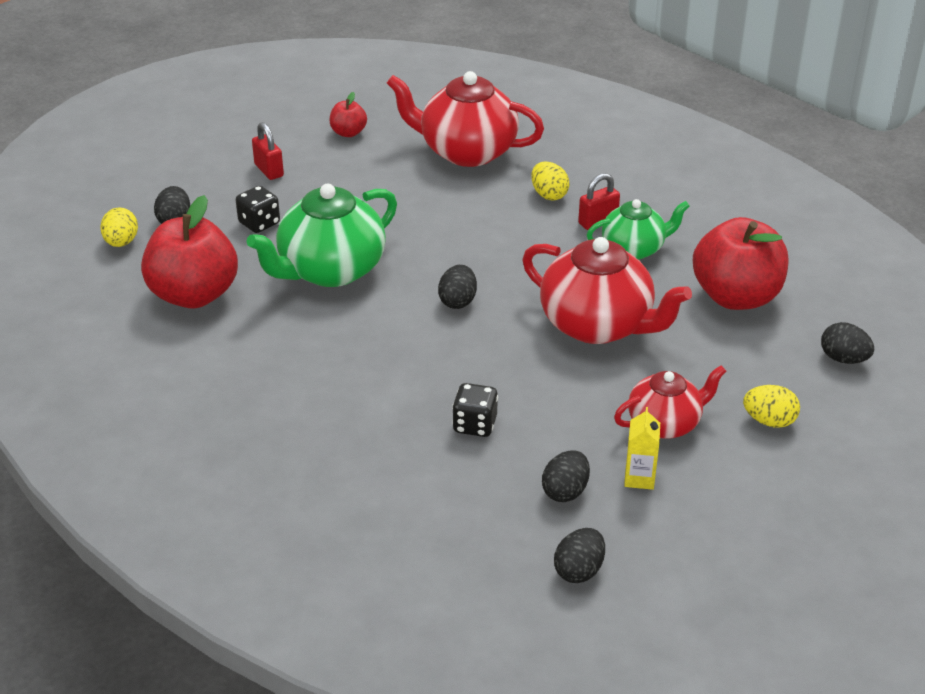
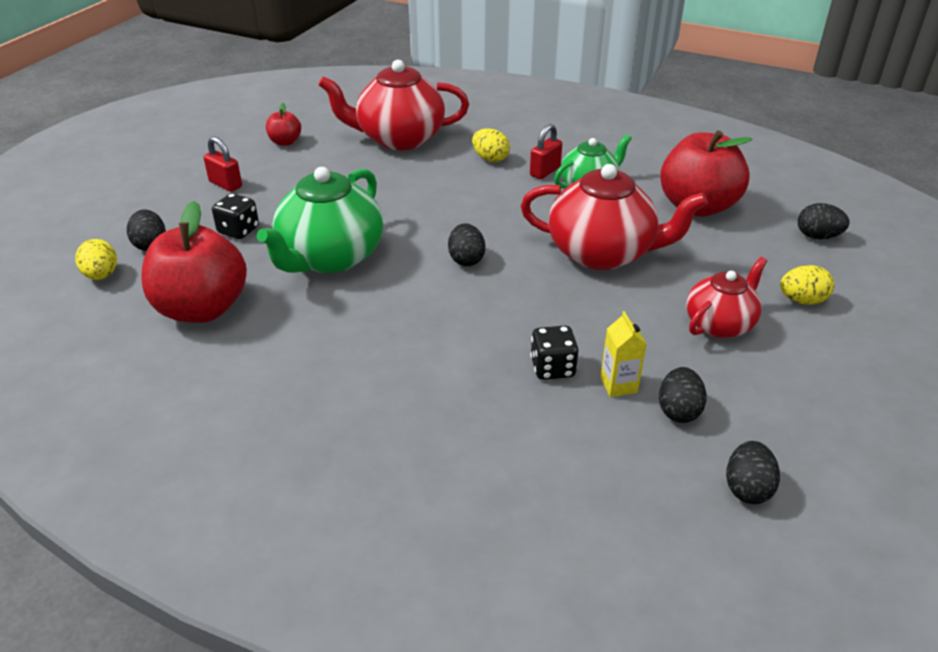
camera: 20 degrees left, 0 degrees up
(639, 478) = (734, 379): yellow carton -> yellow carton (618, 385)

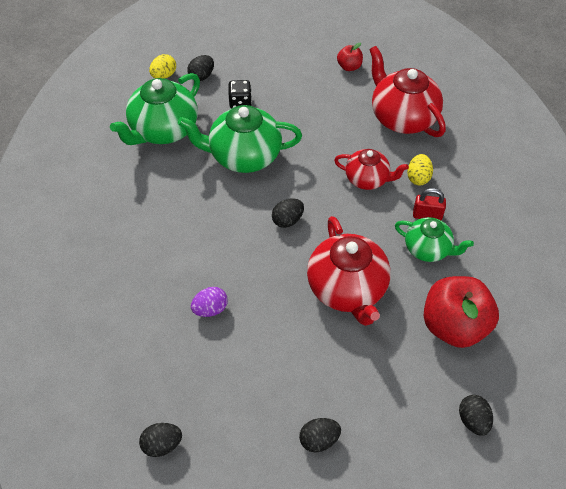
camera: 60 degrees right, 15 degrees up
(202, 309) = (163, 130): red apple -> green teapot
(225, 184) = (281, 69): red padlock -> none
(552, 368) = (210, 309): black dice -> purple egg
(618, 385) = (215, 349): yellow carton -> none
(678, 410) = (210, 388): black egg -> black egg (319, 440)
(719, 324) = (311, 385): red teapot -> red teapot (367, 179)
(802, 300) = (374, 430): yellow egg -> none

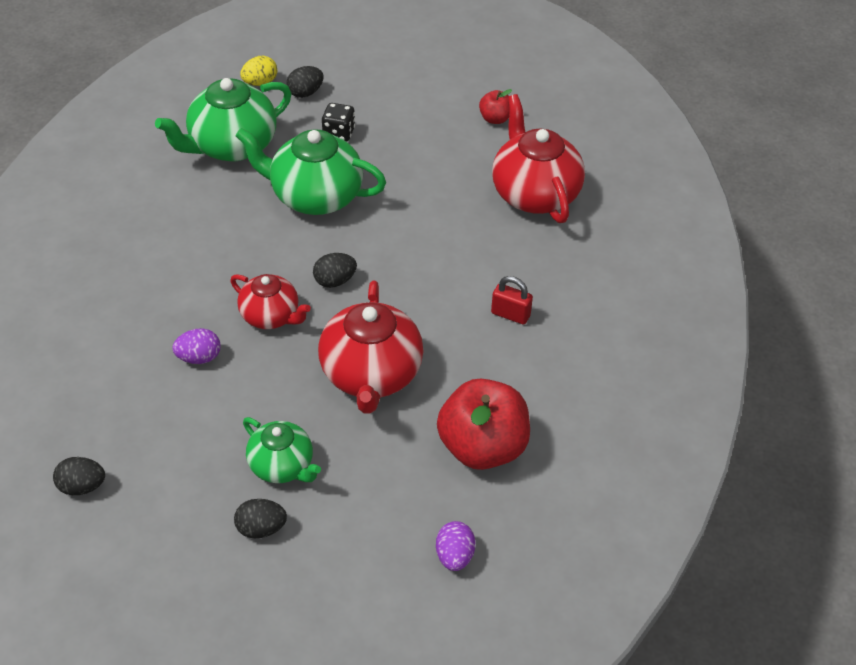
camera: 15 degrees right, 5 degrees down
(367, 179) = (455, 256): red teapot -> red teapot (271, 316)
(418, 178) = (520, 268): yellow egg -> none
(428, 249) = (492, 353): green teapot -> green teapot (282, 466)
(473, 420) = (454, 556): black egg -> purple egg

